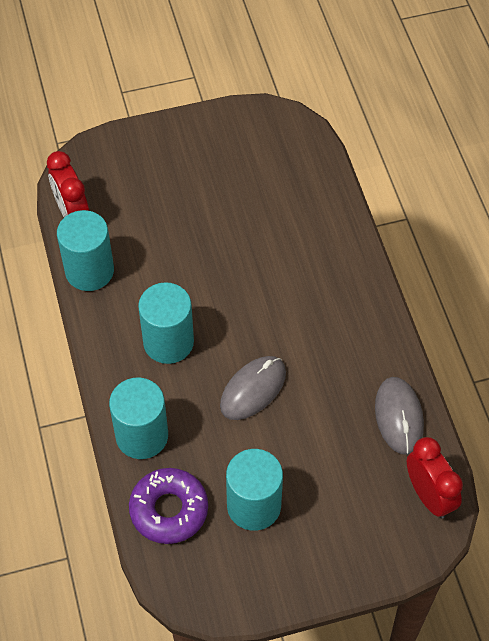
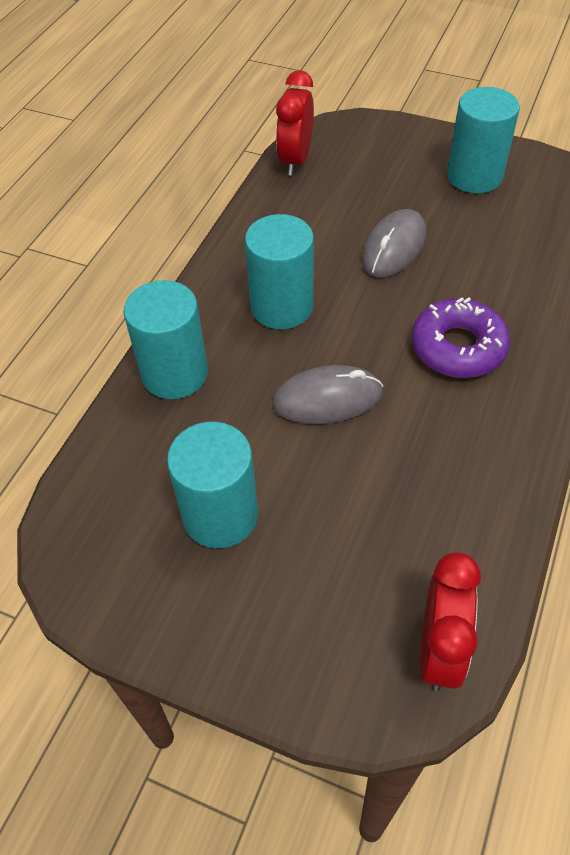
camera: 40 degrees right, 5 degrees down
(89, 271) = (266, 210): turquoise cylinder -> turquoise cylinder (474, 176)
(169, 510) = (131, 459): purple donut -> purple donut (458, 347)
(399, 417) = (474, 531): grey mouse -> grey mouse (394, 247)

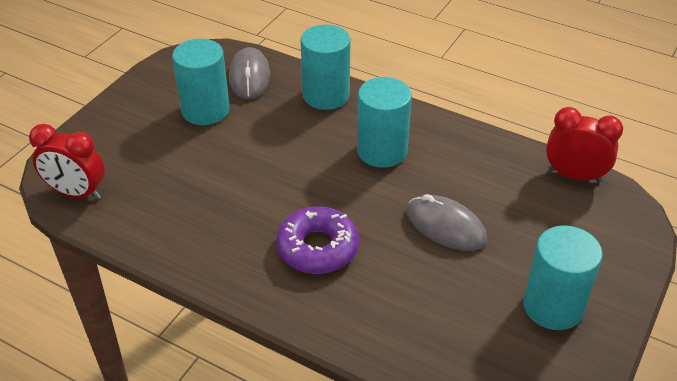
camera: 95 degrees right, 10 degrees down
(327, 399) = (284, 166): grey mouse -> grey mouse (249, 77)

